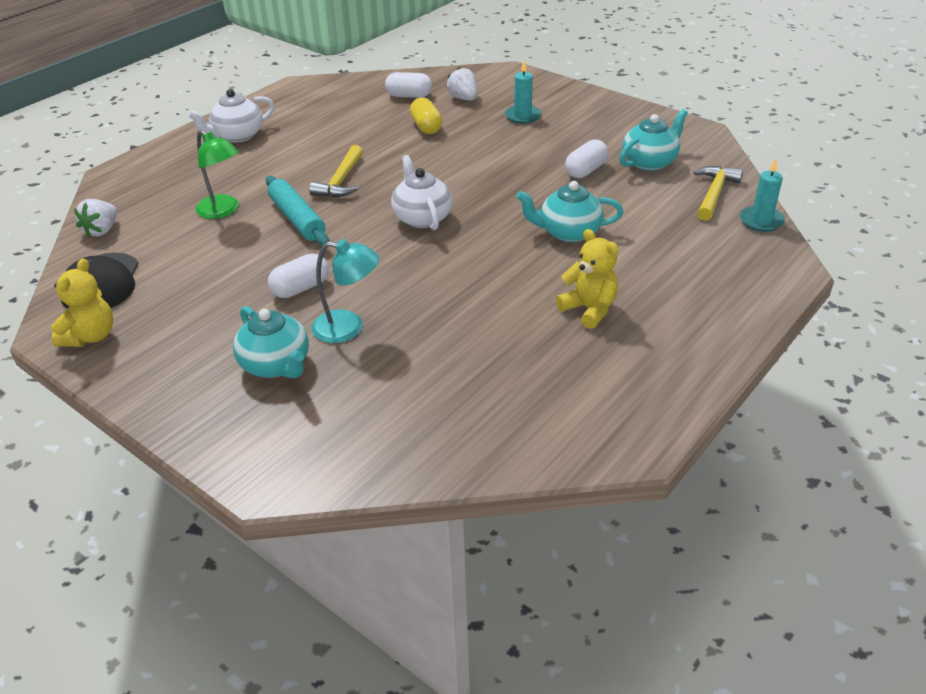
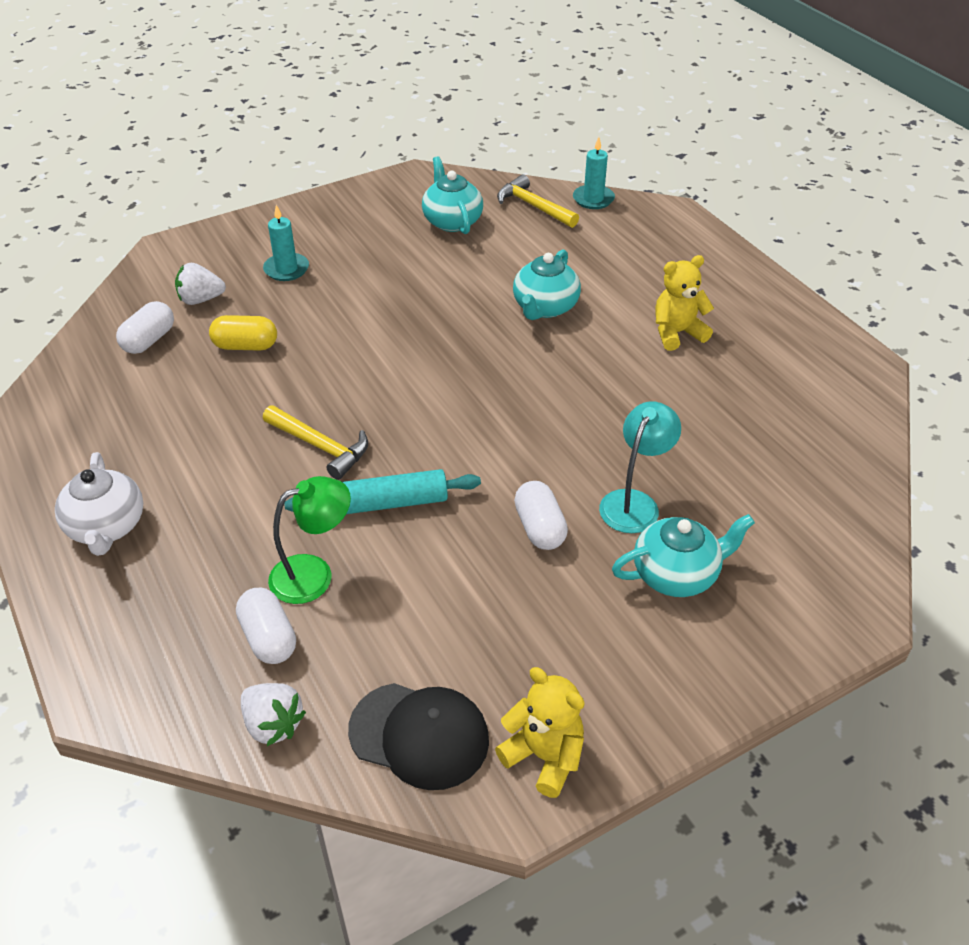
camera: 70 degrees left, 5 degrees up
(422, 217) = (452, 399): white teapot -> none
(586, 170) = (438, 263): white capsule -> white capsule (269, 638)

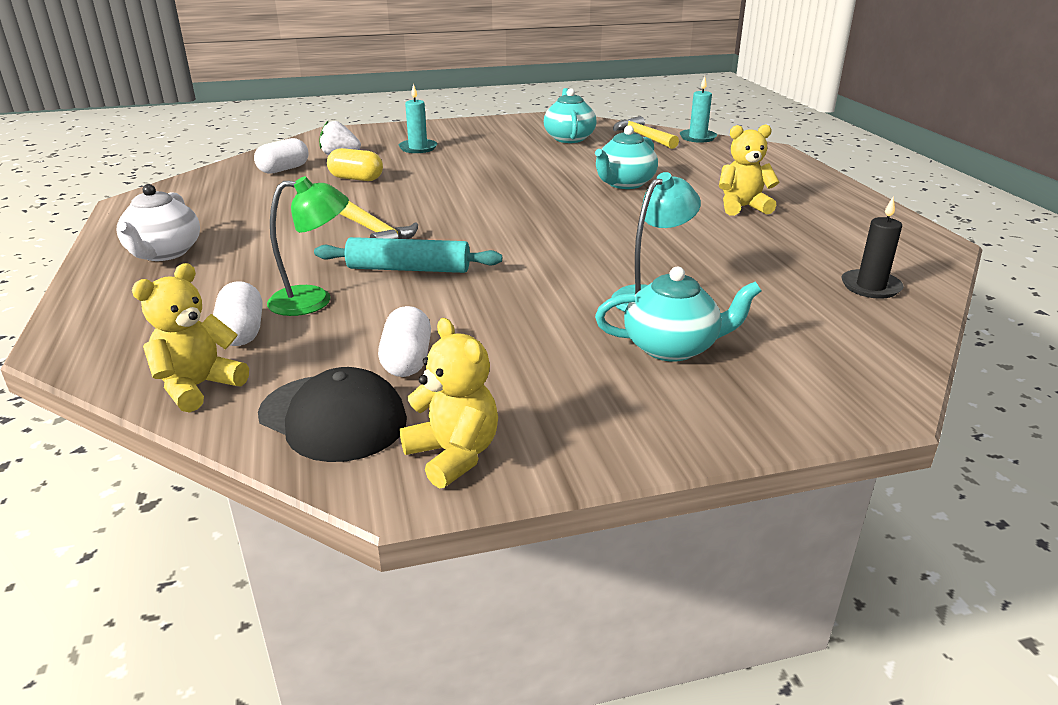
camera: 15 degrees right, 15 degrees down
(273, 724) = (198, 387): white strawberry -> yellow teddy bear
(539, 528) = (545, 300): white capsule -> white capsule (407, 360)
(824, 447) = (870, 287): none -> black candle

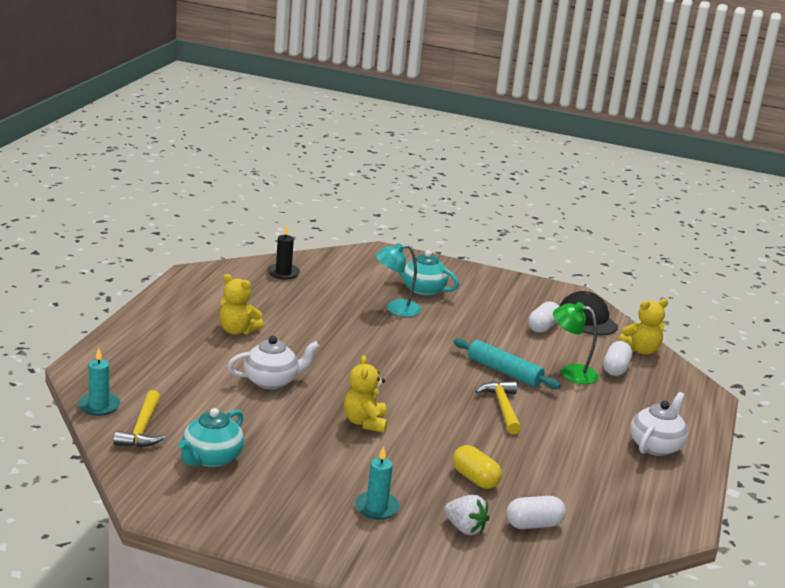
camera: 150 degrees left, 5 degrees down
(453, 455) = (549, 293): yellow teddy bear -> yellow teddy bear (365, 422)
(624, 184) = (271, 381): turquoise teapot -> white teapot

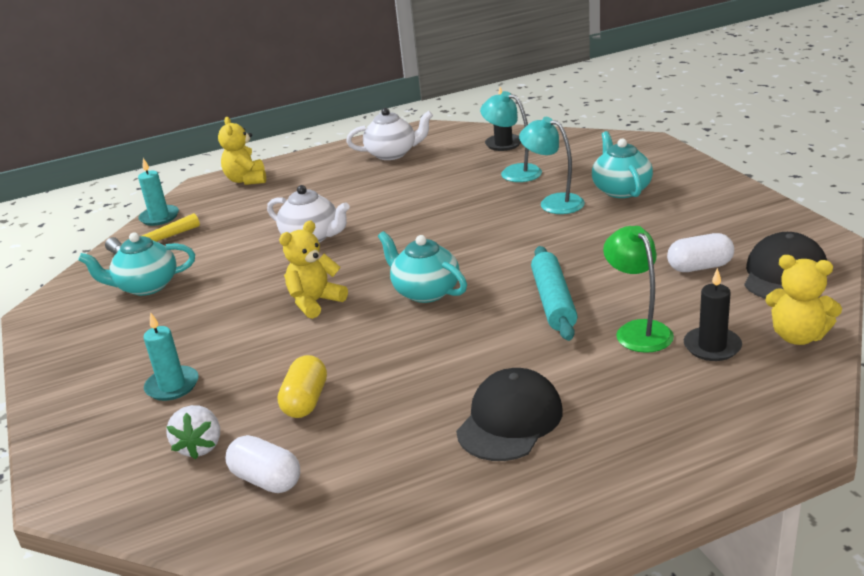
camera: 55 degrees right, 5 degrees up
(237, 331) = (367, 186): yellow teddy bear -> yellow teddy bear (246, 180)
(329, 293) = (513, 172): none -> turquoise lamp
(422, 391) = (425, 291): none -> turquoise teapot
(502, 407) = (477, 339): yellow hammer -> none
(591, 441) = (510, 420): none -> black cap
(615, 369) = (712, 346): white capsule -> black candle
(656, 446) = (586, 464): white teapot -> white teapot (392, 154)

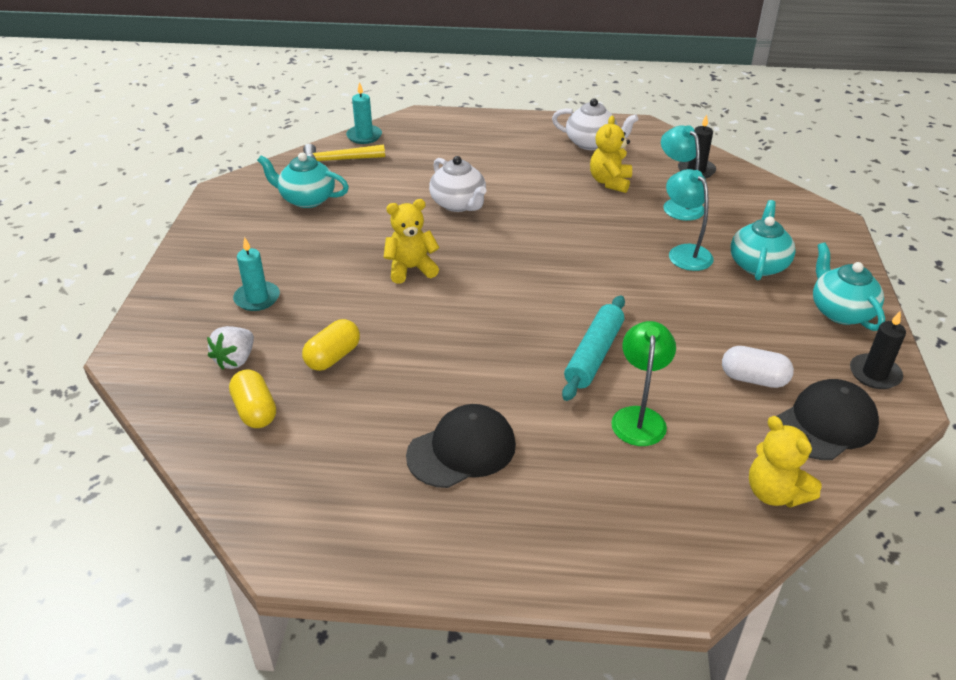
camera: 25 degrees right, 10 degrees up
(246, 180) = (455, 125): yellow teddy bear -> yellow teddy bear (610, 182)
(266, 480) = (255, 411): white capsule -> yellow capsule
(425, 291) = (500, 297): turquoise teapot -> turquoise teapot (840, 311)
(712, 346) = (687, 465): black candle -> black candle (874, 374)

